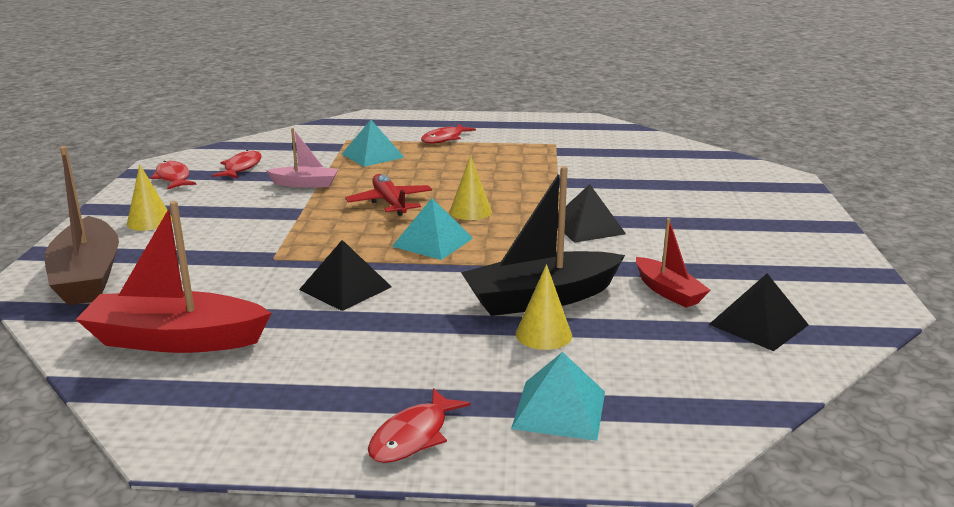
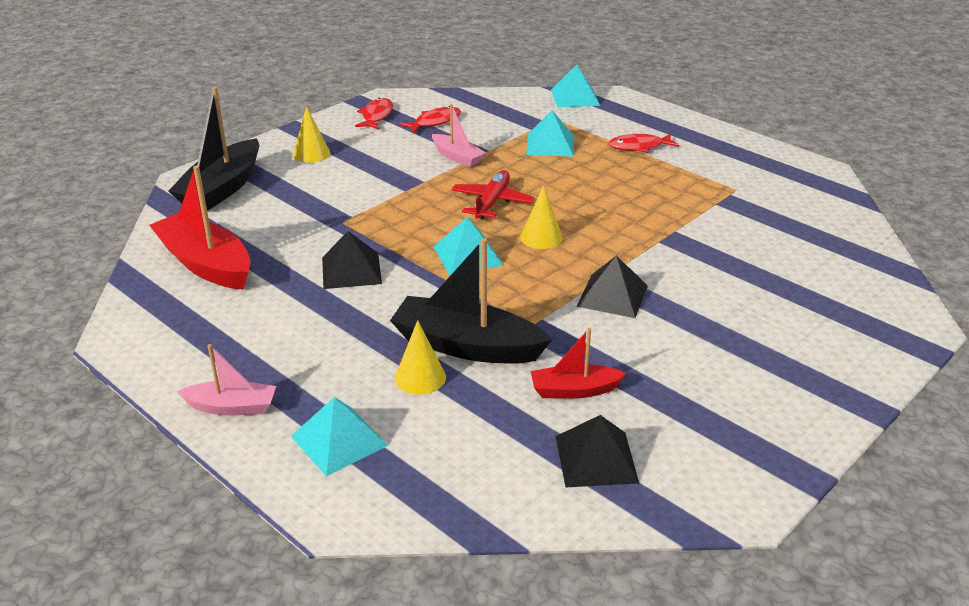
camera: 40 degrees right, 10 degrees up
(88, 276) = (222, 189): brown boat -> black boat
(340, 123) = (575, 97): none -> turquoise pyramid
(413, 436) = (232, 407): red fish -> pink boat
(668, 291) = (574, 390): red boat -> red boat turned 75 degrees clockwise

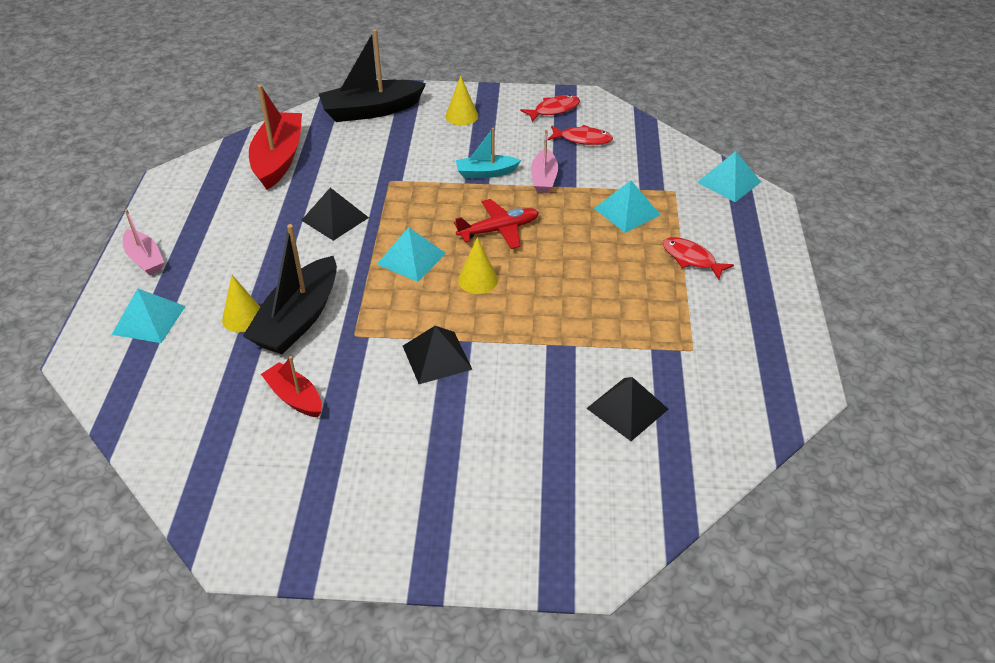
camera: 50 degrees right, 10 degrees up
(408, 176) = (486, 173): none -> turquoise boat
(467, 346) = (298, 319): black boat -> black boat turned 135 degrees counterclockwise
(596, 459) = (225, 447): black pyramid -> black pyramid (627, 408)

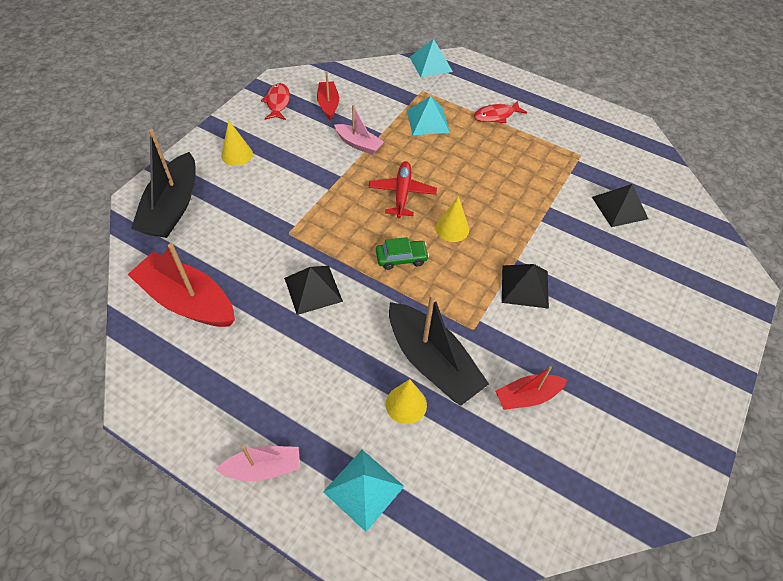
camera: 65 degrees left, 10 degrees up
(411, 258) = (401, 258): turquoise pyramid -> green car
(486, 173) = (326, 172): turquoise boat -> none
(583, 139) = (328, 105): red fish -> red boat

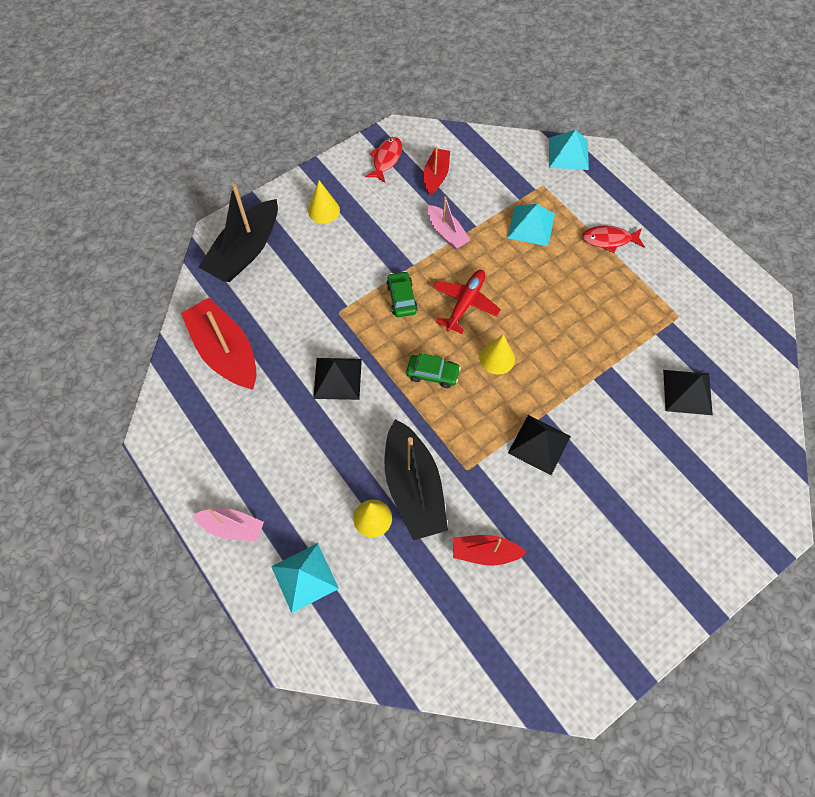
camera: 25 degrees right, 10 degrees up
(343, 205) = (401, 298): none -> green car

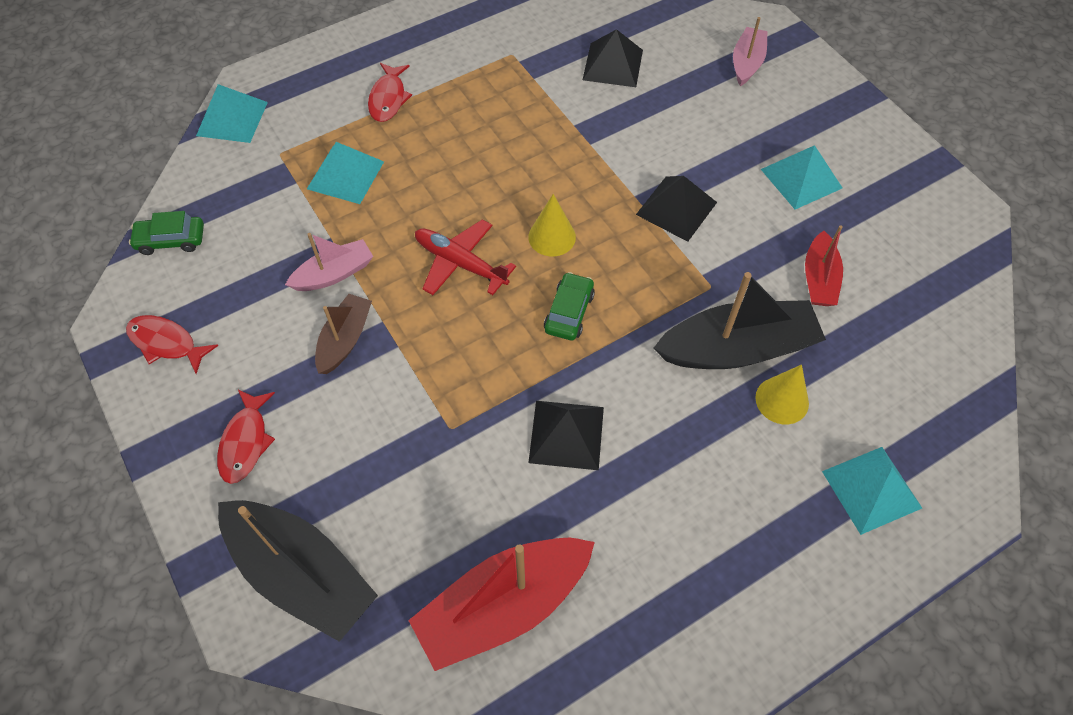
camera: 85 degrees left, 5 degrees down
(232, 527) = (807, 591): pink boat -> pink boat (747, 63)
(323, 210) = (245, 442): yellow cone -> red fish
(397, 247) = (345, 340): none -> brown boat
(401, 298) = (439, 340): green car -> green car (171, 240)
(436, 176) = (223, 278): red boat -> none
(589, 545) = (801, 178): none -> turquoise pyramid

